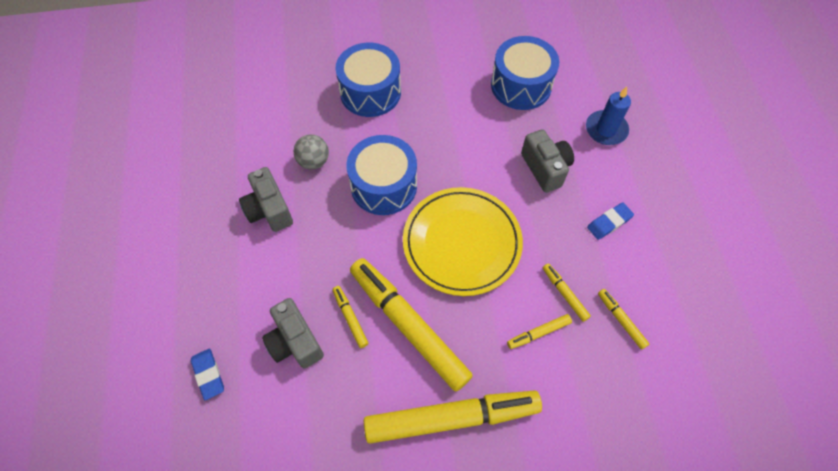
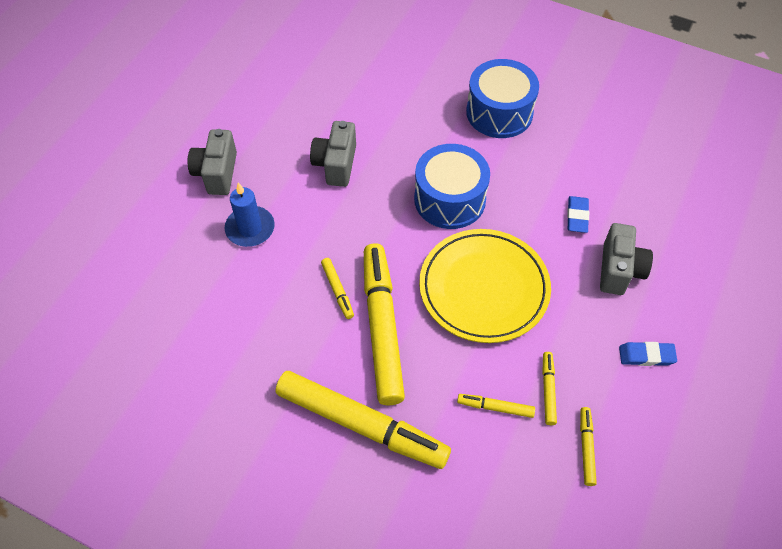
camera: 35 degrees right, 5 degrees down
(208, 374) = (195, 264): blue eraser -> blue eraser (577, 216)
(295, 342) = (279, 281): grey camera -> grey camera (217, 173)
(314, 161) = (403, 145): grey ball -> none
(350, 318) = (337, 290): yellow marker -> yellow marker turned 150 degrees clockwise
(521, 85) = (655, 182): blue drum -> none
(606, 129) = (714, 270): blue candle -> blue candle (250, 228)

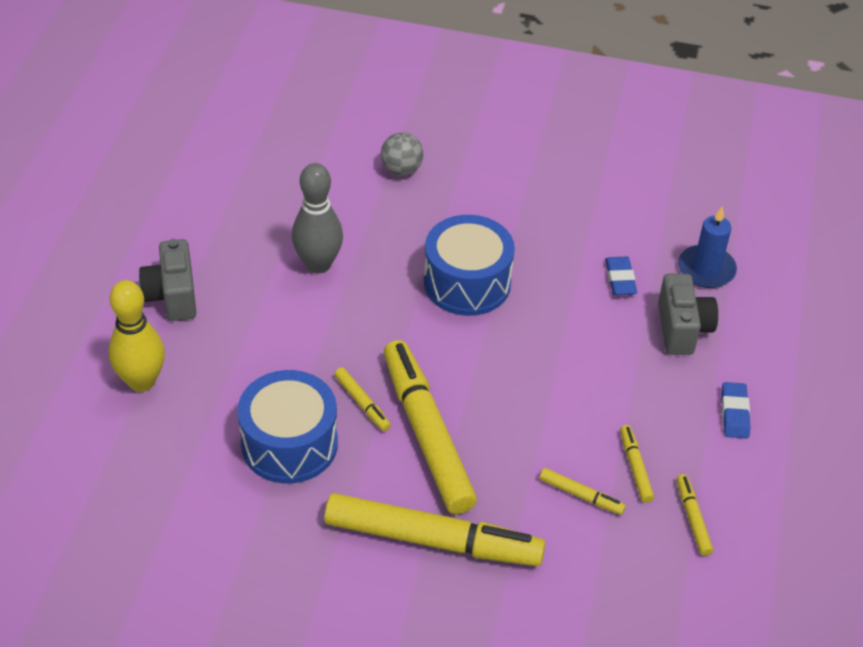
camera: 15 degrees left, 10 degrees down
(173, 241) = (141, 381): none -> yellow bowling pin
(250, 228) = (234, 352): blue candle -> blue candle (706, 269)
(336, 164) = (318, 264): grey camera -> grey bowling pin
(423, 94) = (401, 169): none -> grey ball
(484, 288) = (533, 373): yellow plate -> none
(495, 407) = (581, 495): yellow marker -> yellow marker turned 150 degrees counterclockwise
(499, 112) = (499, 178): blue drum -> blue drum (289, 444)
(646, 356) = (734, 413): blue eraser -> blue eraser turned 75 degrees counterclockwise

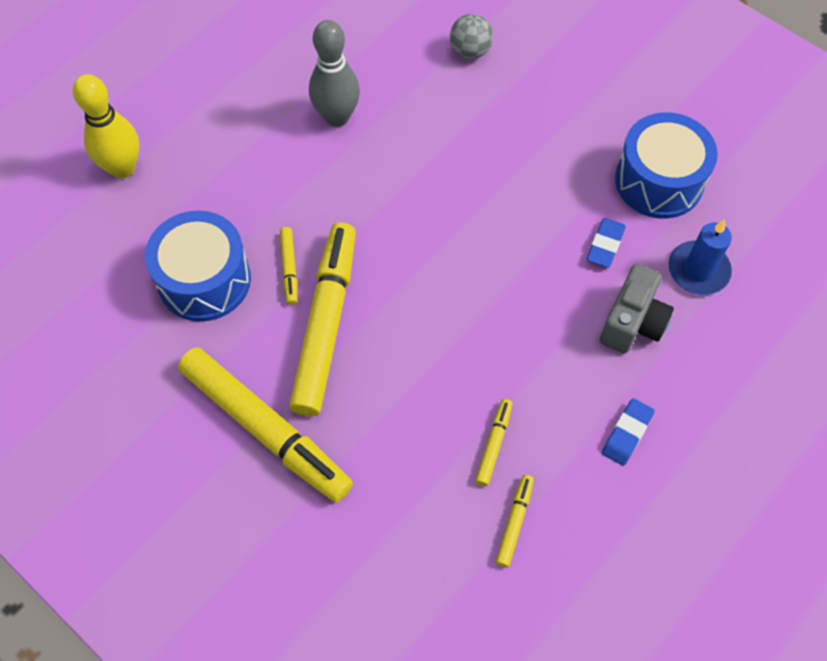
camera: 30 degrees right, 15 degrees up
(172, 296) = (196, 98): grey camera -> none
(467, 283) = (457, 189): blue drum -> blue drum (659, 181)
(581, 495) = (424, 449): yellow marker -> none

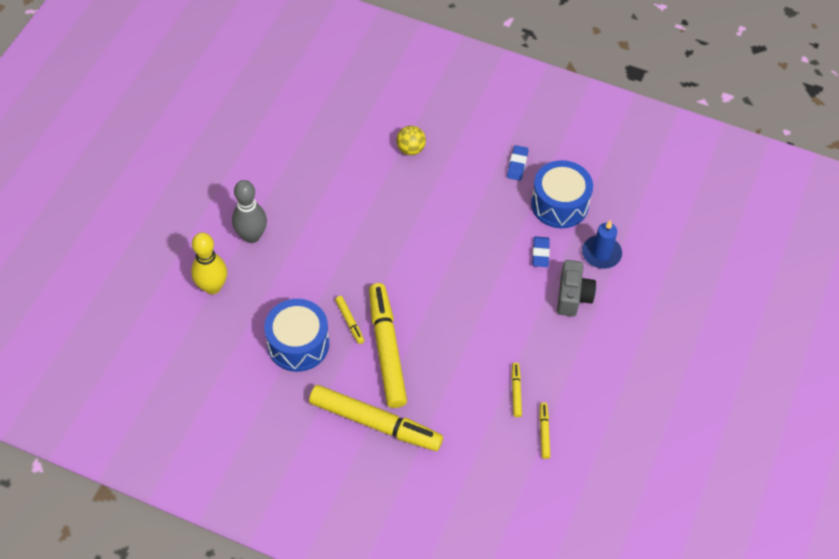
camera: 20 degrees left, 5 degrees down
(337, 117) = (340, 216): grey bowling pin -> grey bowling pin (252, 236)
(470, 51) = (410, 149): grey ball -> yellow ball
(627, 433) = (591, 363): blue eraser -> blue eraser (517, 164)

